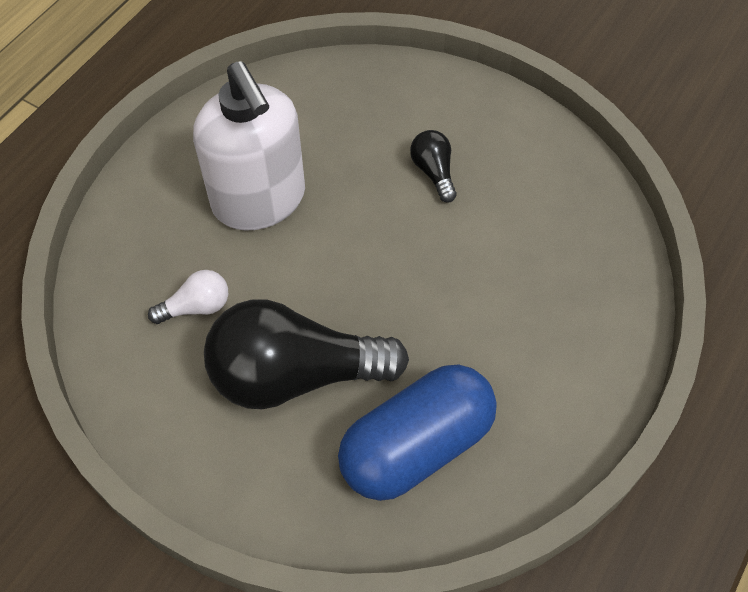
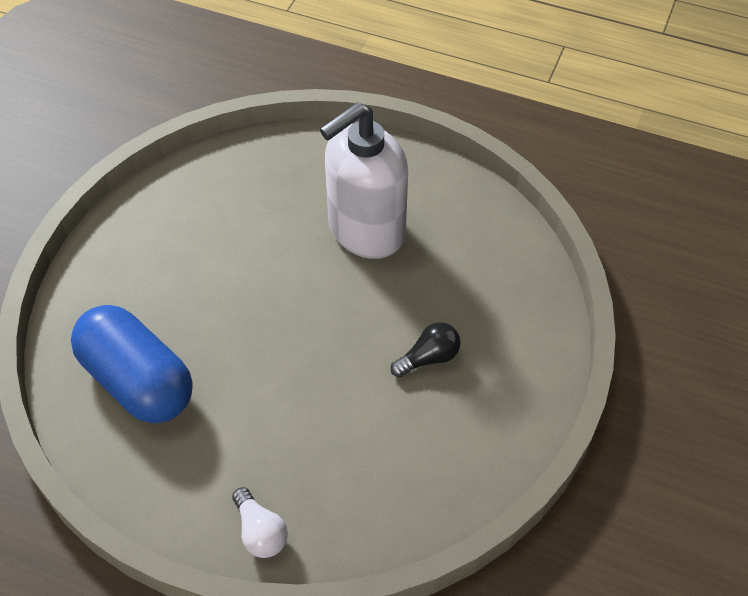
camera: 80 degrees right, 5 degrees down
(196, 307) = (252, 210): white light bulb -> white light bulb (260, 532)
(295, 375) = (197, 286): black light bulb -> none

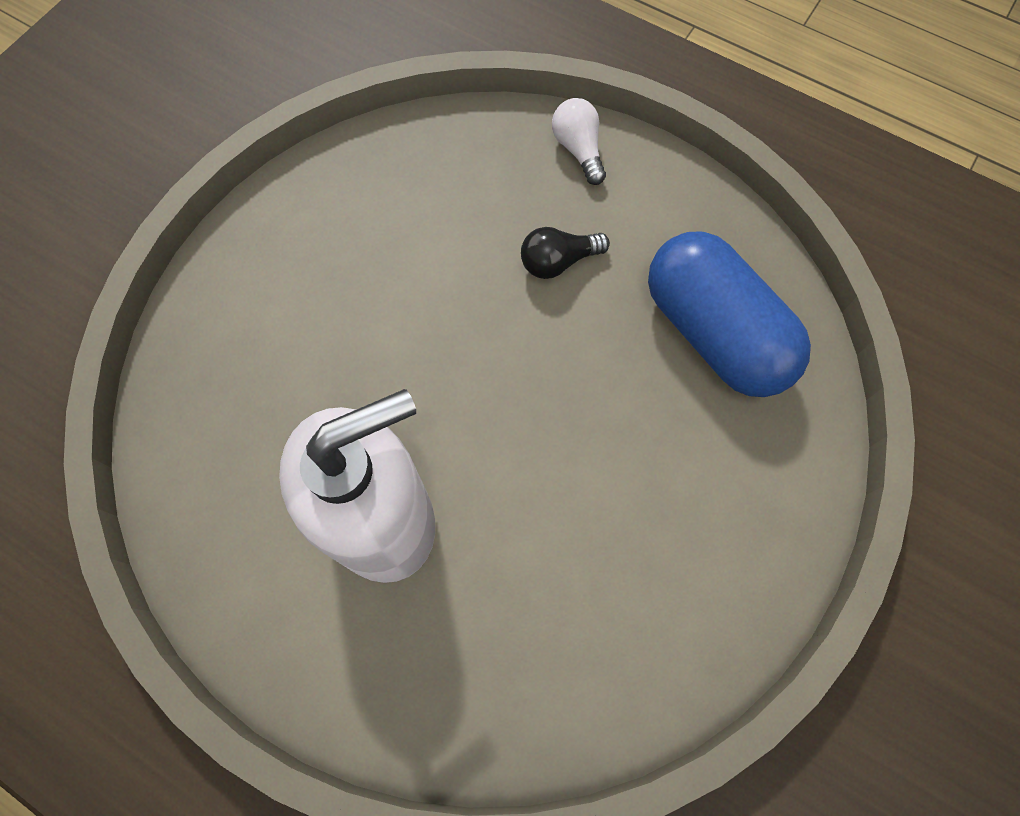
camera: 170 degrees left, 15 degrees up
(429, 358) = (352, 306): black light bulb -> black light bulb (558, 262)

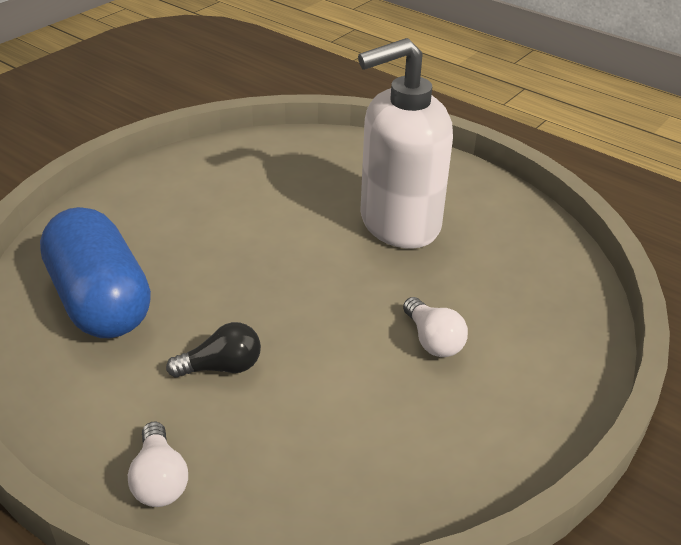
camera: 175 degrees left, 30 degrees down
(348, 319) = (433, 340): none -> white light bulb

